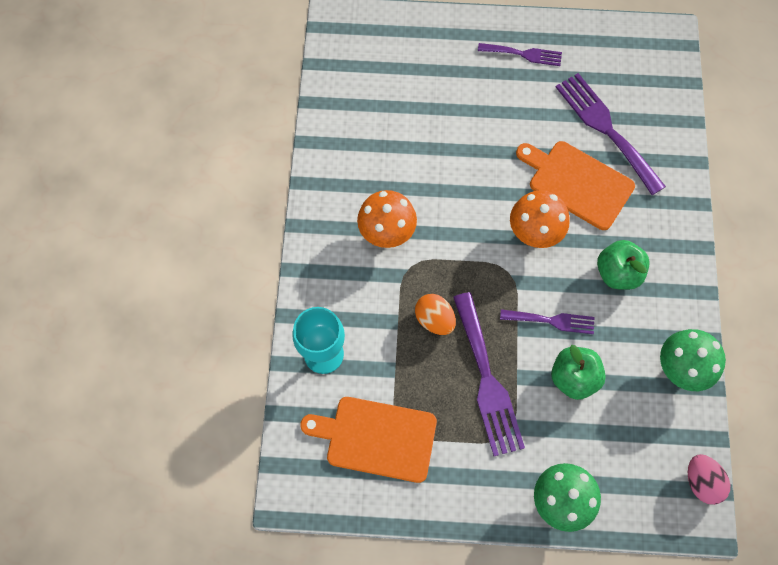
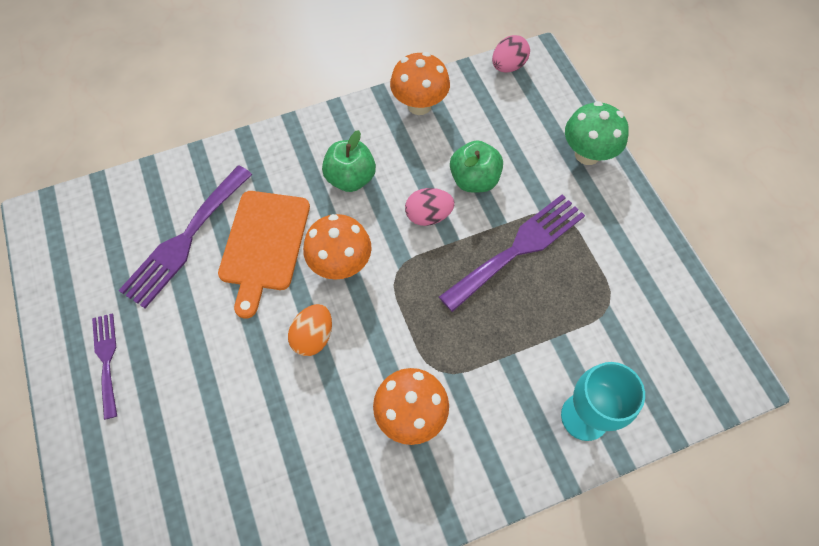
camera: 115 degrees left, 5 degrees down
(376, 438) = (633, 323): orange cutting board -> none
(434, 320) = (484, 321): orange egg -> orange egg (313, 337)
(552, 321) = (428, 215): purple fork -> pink egg
(680, 368) = (419, 105): green mushroom -> orange mushroom

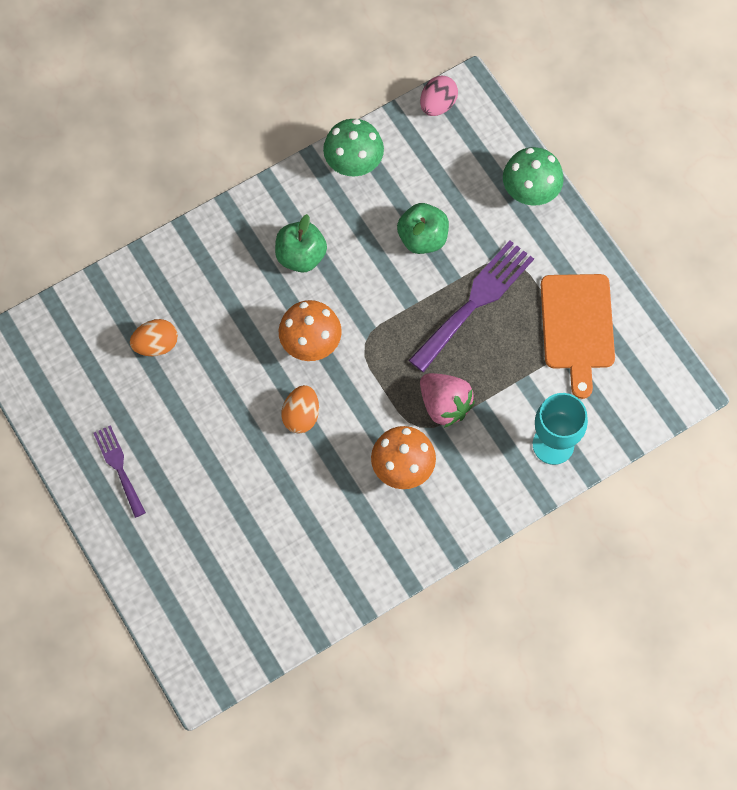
camera: 10 degrees left, 5 degrees up
(185, 240) = (156, 345): purple fork -> orange egg
(264, 245) = (233, 337): orange cutting board -> orange cutting board (577, 327)
(419, 105) = (353, 164): orange mushroom -> green mushroom
(428, 215) = (384, 282): pink egg -> none
(469, 351) = (444, 405): none -> pink strawberry

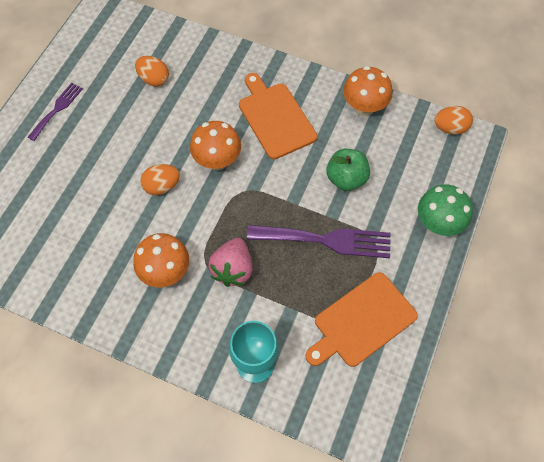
camera: 55 degrees right, 5 degrees down
(301, 256) = (275, 118): green apple -> orange cutting board
(353, 164) = (364, 107): green mushroom -> orange mushroom
(437, 105) = (450, 128): pink egg -> orange egg

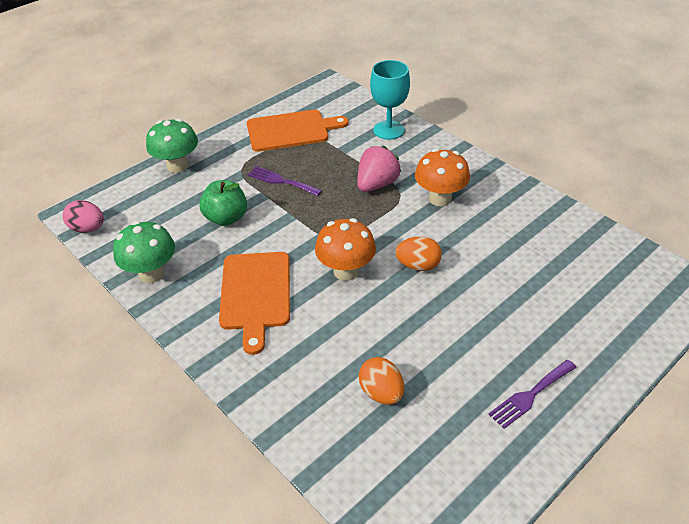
camera: 155 degrees left, 20 degrees down
(326, 240) = (281, 181): purple fork -> purple fork, size x0.58
(364, 107) = (151, 274): orange mushroom -> green mushroom
(450, 128) = (88, 228): orange egg -> pink egg

